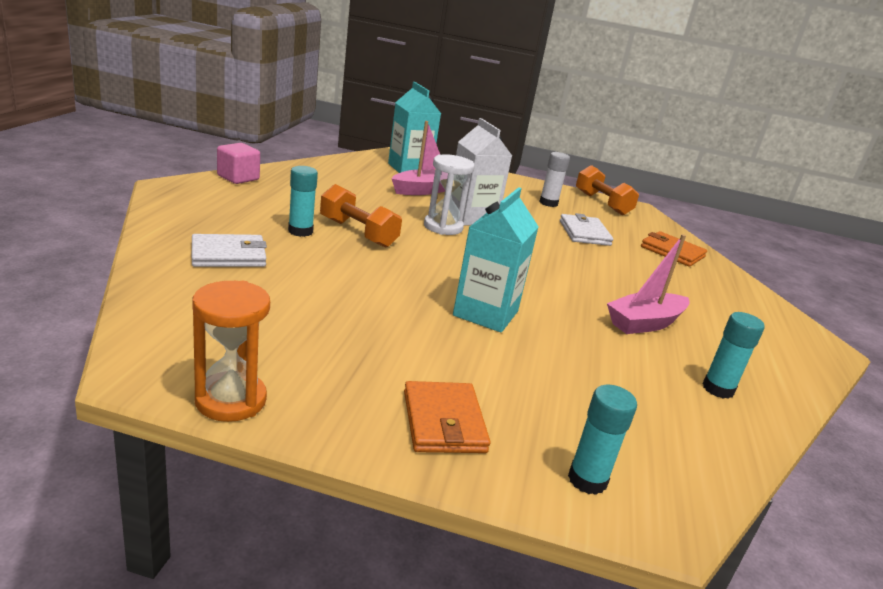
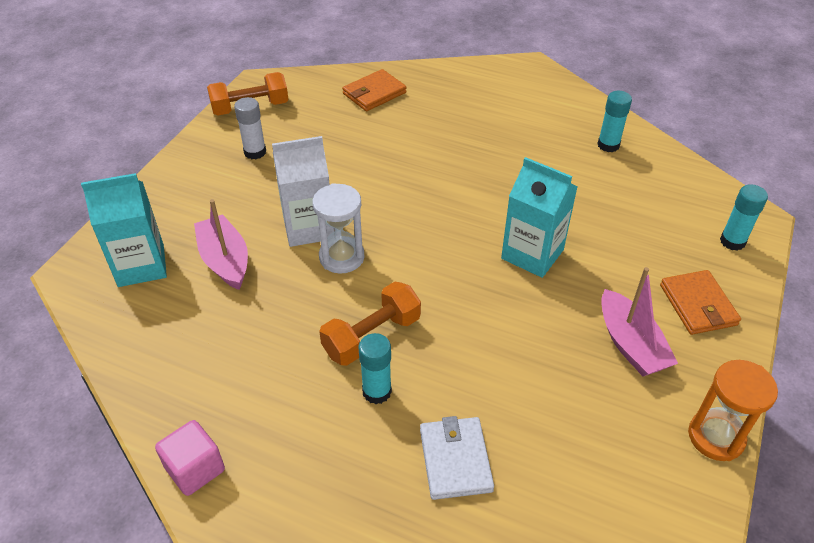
camera: 75 degrees left, 20 degrees up
(444, 422) = (698, 305): orange wallet -> orange wallet turned 75 degrees clockwise
(584, 233) = (338, 144): white wallet -> none
(644, 323) = (522, 155): pink boat -> pink boat (630, 344)

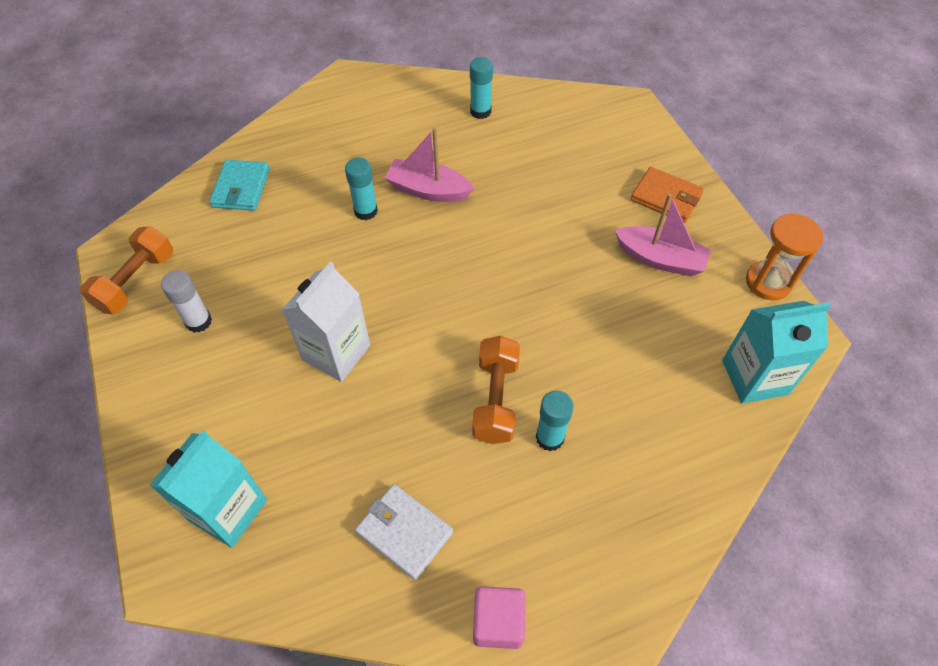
camera: 45 degrees left, 10 degrees up
(225, 260) = (301, 440): pink boat -> pink boat (428, 190)
(341, 257) = (395, 355): white hourglass -> none
(374, 93) = (241, 188): orange wallet -> turquoise wallet
(455, 460) = (654, 437): white wallet -> white wallet (404, 532)
(532, 254) = (528, 240): turquoise carton -> turquoise carton (754, 377)
(732, 241) = (636, 134): turquoise glue stick -> turquoise glue stick (365, 211)

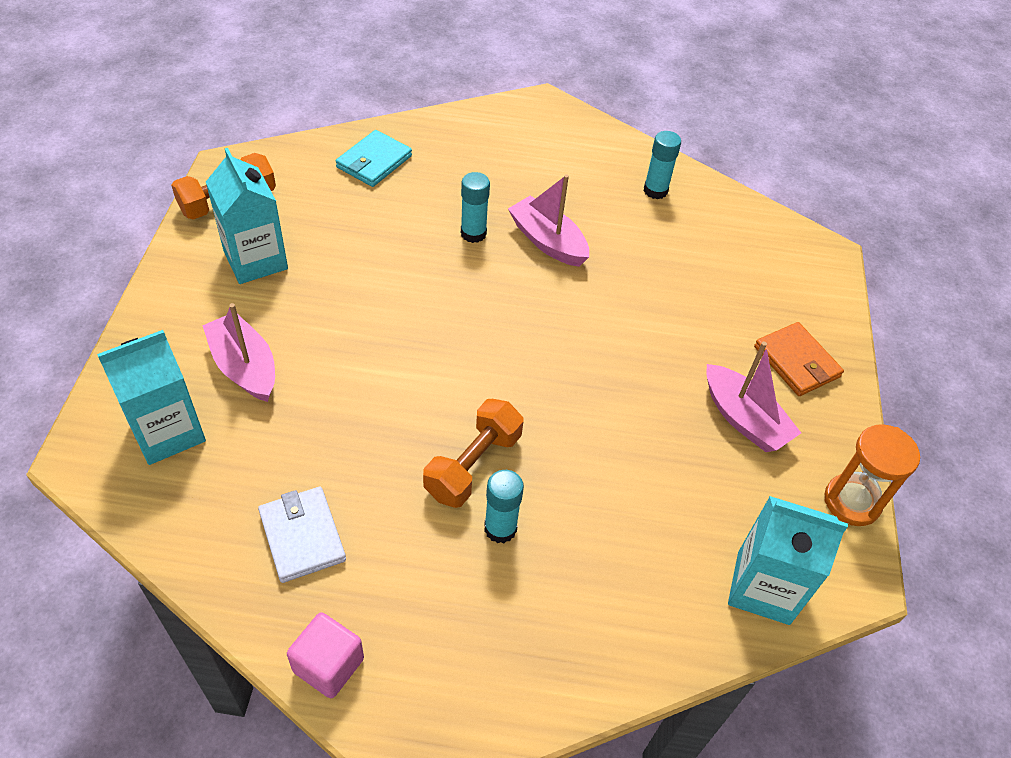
camera: 25 degrees right, 5 degrees down
(198, 321) = (255, 260): white glue stick -> turquoise carton
(255, 418) = (245, 367): none -> pink boat
(336, 352) = (355, 346): white carton -> none

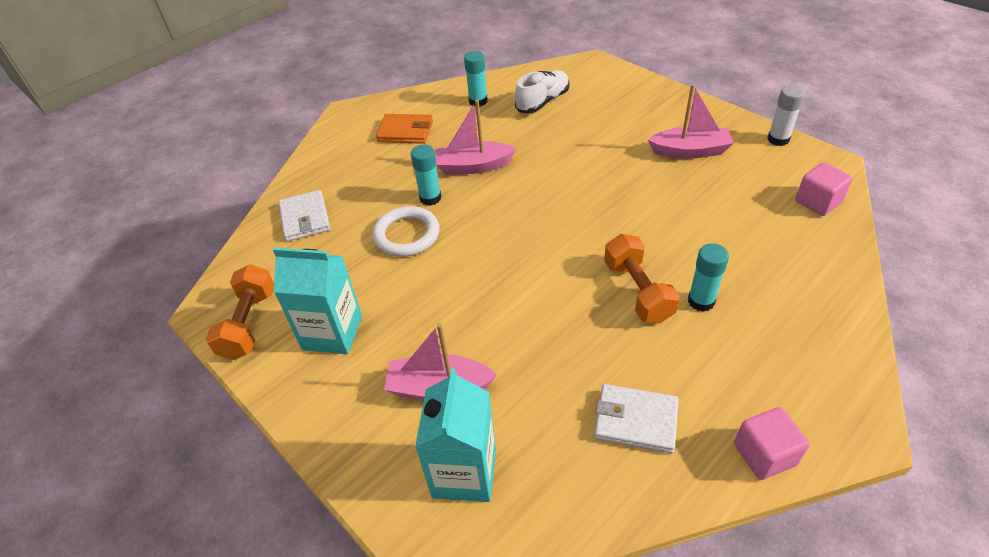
camera: 45 degrees left, 5 degrees down
(374, 162) = (305, 218): turquoise wallet -> white wallet
(409, 244) = (406, 235): none -> white ring
(707, 244) = (543, 101): none -> white shoe
(763, 587) = (818, 202): turquoise carton -> pink cube
(796, 362) = (663, 111): orange wallet -> orange wallet (405, 131)
(852, 502) = (778, 139): orange hourglass -> white glue stick

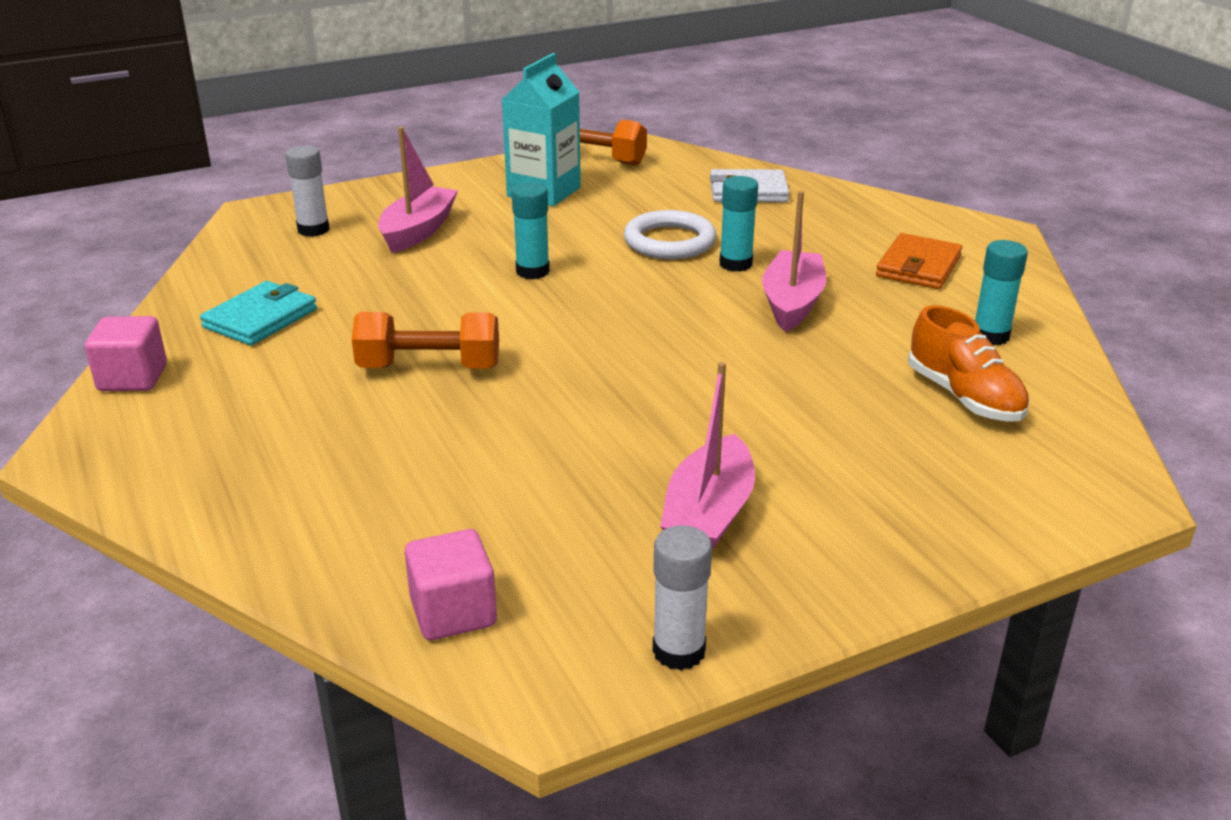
camera: 105 degrees right, 15 degrees down
(464, 472) = (313, 230): turquoise carton -> white glue stick
(543, 101) = (964, 397): white shoe -> orange shoe
(635, 420) = (260, 318): white wallet -> turquoise wallet
(701, 301) = (365, 408): turquoise glue stick -> turquoise glue stick (532, 271)

